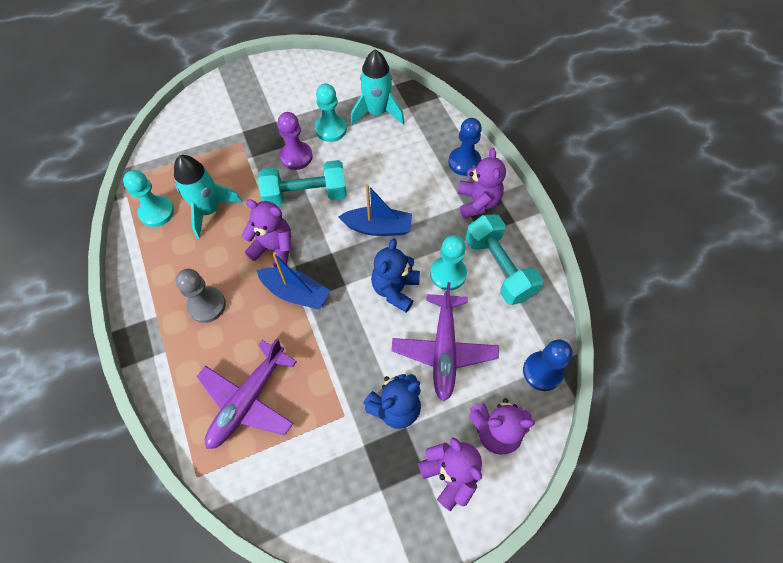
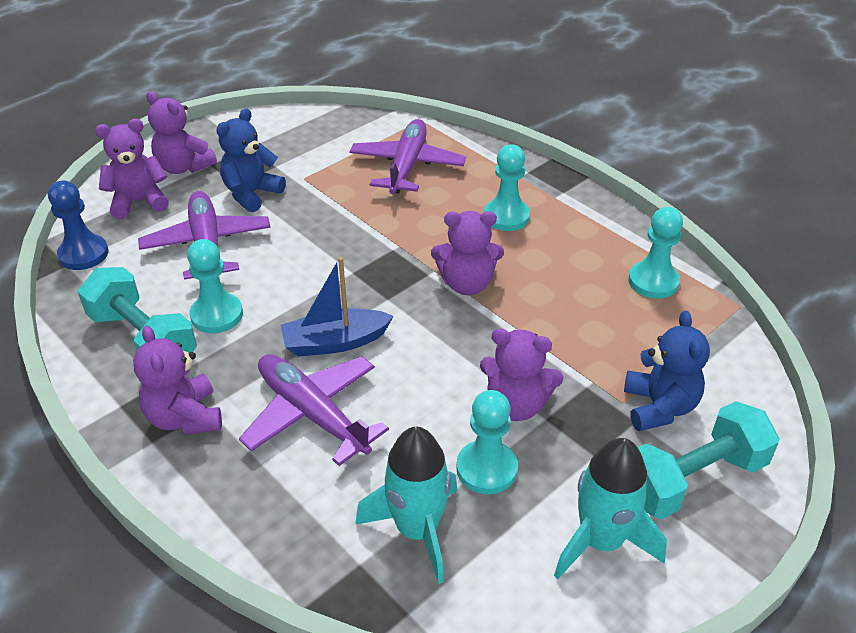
camera: 160 degrees right, 20 degrees down
(207, 305) = (506, 216): grey pawn -> turquoise pawn
(209, 210) = (586, 301): turquoise rocket -> turquoise rocket (601, 541)
(295, 293) = (410, 250): blue boat -> none
(296, 156) = (516, 405): purple pawn -> purple teddy bear
(305, 195) = (465, 355): turquoise dumbbell -> turquoise dumbbell (692, 479)
(395, 289) = (285, 282): blue teddy bear -> blue teddy bear (659, 407)
(406, 184) = (312, 414): none -> purple plane
(464, 162) = (218, 478): blue pawn -> none

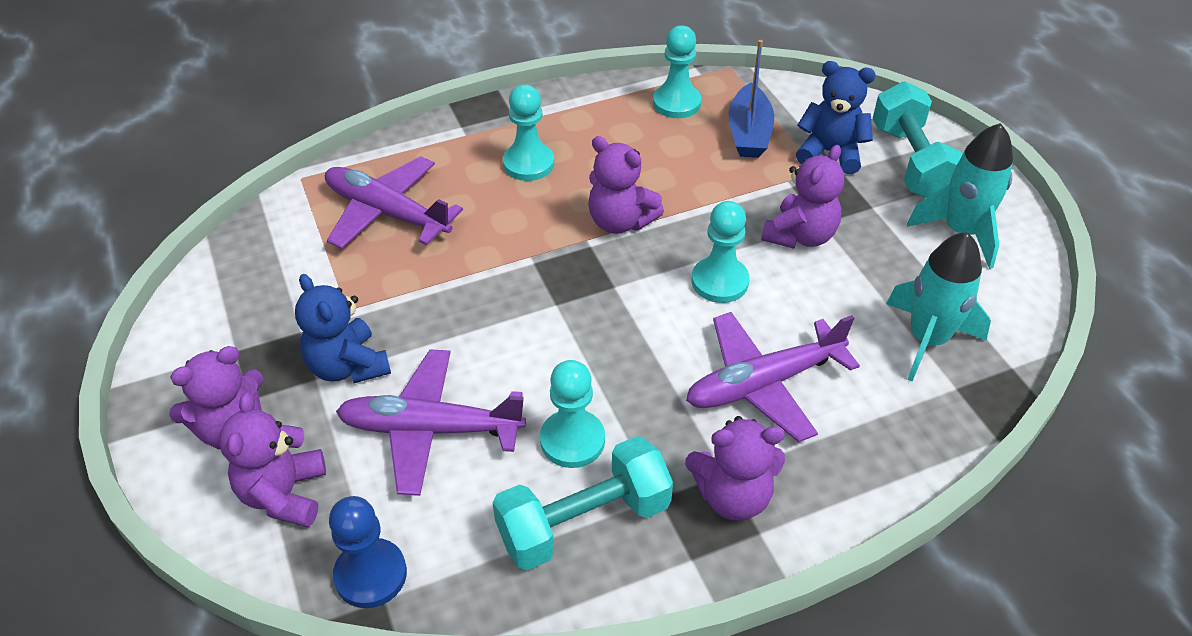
camera: 70 degrees left, 5 degrees up
(335, 342) = (664, 343): blue boat -> blue boat (749, 133)
(467, 284) = (620, 221): purple teddy bear -> purple teddy bear turned 105 degrees clockwise
(486, 469) = (870, 276): turquoise pawn -> turquoise pawn (719, 281)

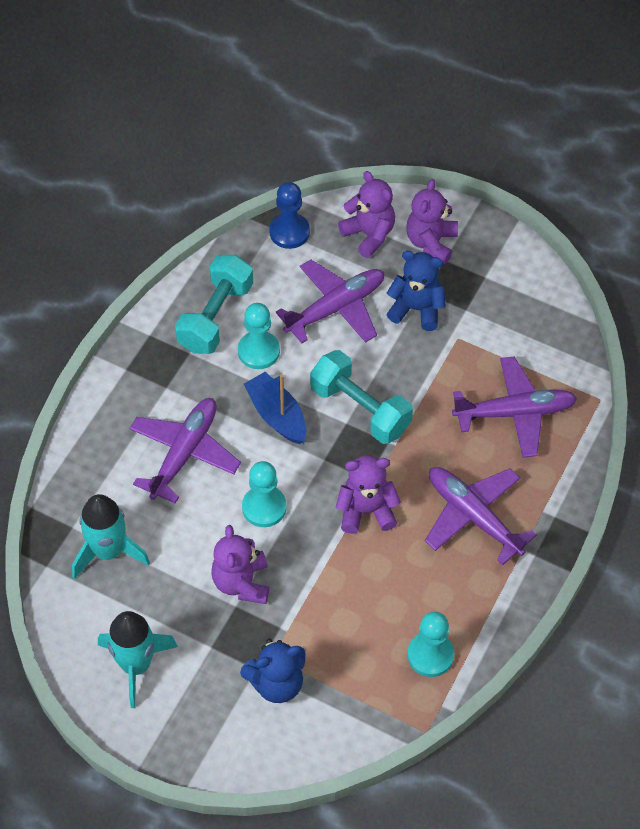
camera: 140 degrees right, 10 degrees up
(528, 163) = (473, 516): turquoise pawn -> purple plane
(732, 496) = (153, 378): purple teddy bear -> none
(749, 133) = (351, 661): blue boat -> blue boat (277, 415)
(911, 162) = (211, 717): turquoise dumbbell -> turquoise dumbbell (360, 409)

